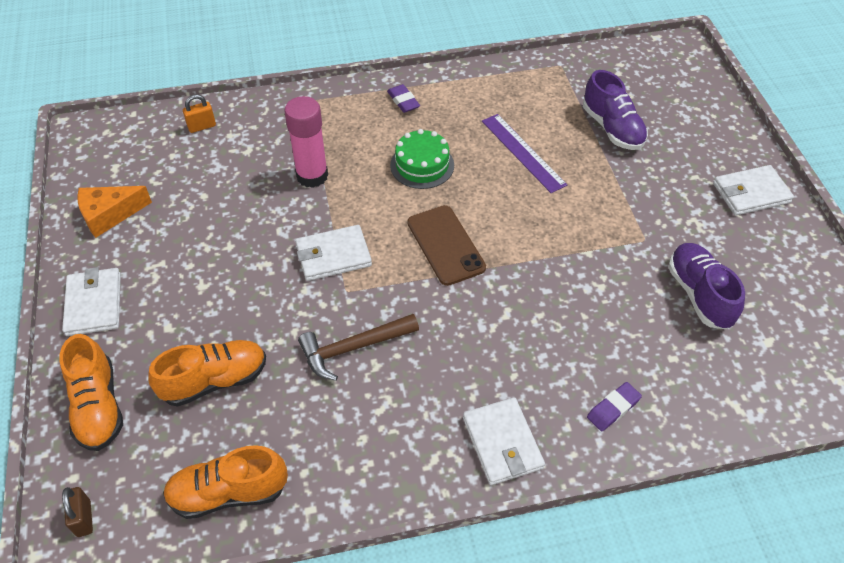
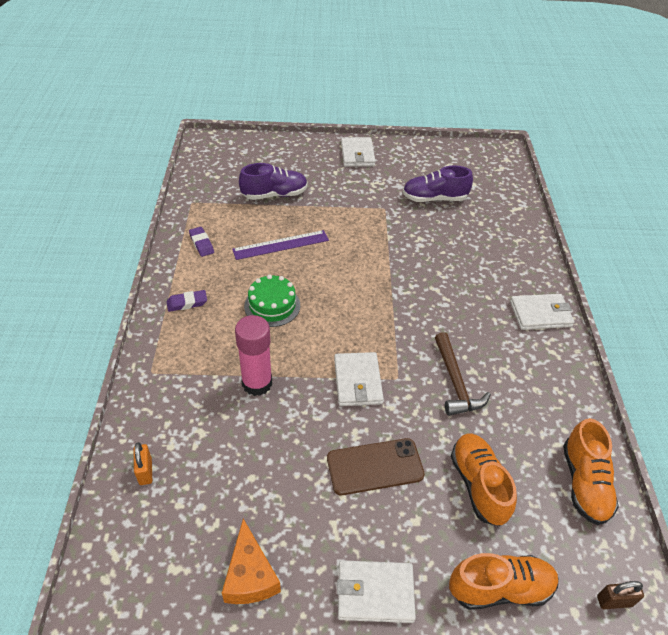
camera: 80 degrees left, 5 degrees down
(445, 245) = (364, 308): brown phone -> brown phone (375, 467)
(613, 408) = (516, 257): purple eraser -> purple eraser (201, 244)

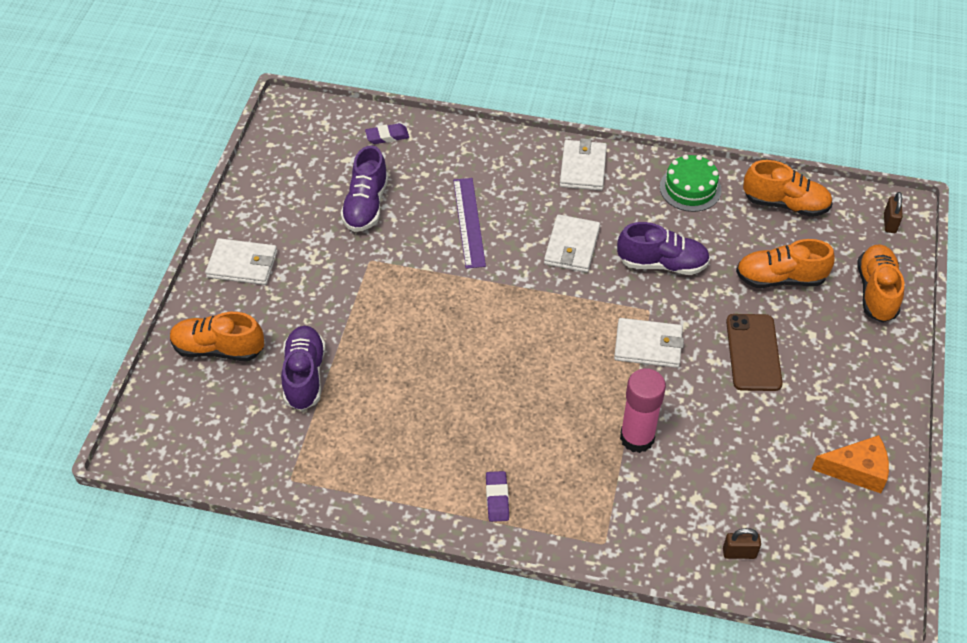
camera: 75 degrees left, 5 degrees up
(145, 471) = (739, 553): orange padlock -> brown padlock
(201, 244) = (386, 473): purple eraser -> purple eraser (387, 136)
(272, 305) = (520, 407): green cake -> green cake (690, 188)
(281, 245) = (412, 383): purple ruler -> purple ruler (469, 222)
(286, 157) = (218, 349): none -> orange shoe
(375, 593) = (876, 379): white wallet -> white wallet (571, 246)
(455, 382) = (662, 263): brown hammer -> purple shoe

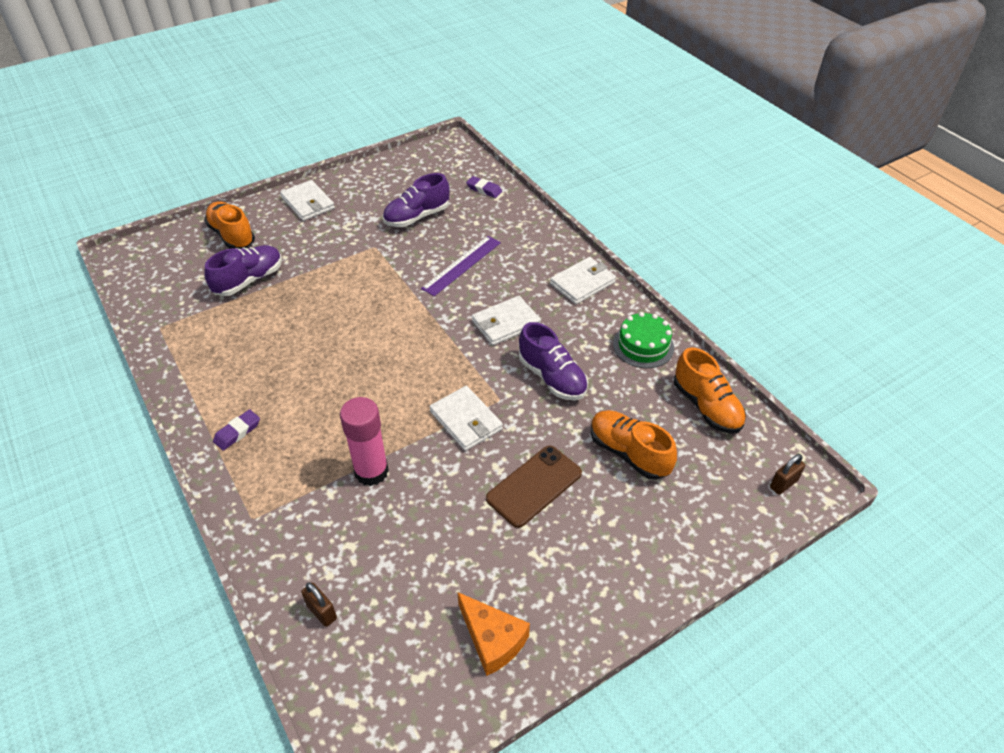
camera: 45 degrees right, 5 degrees down
(876, 292) = (699, 524): orange shoe -> none

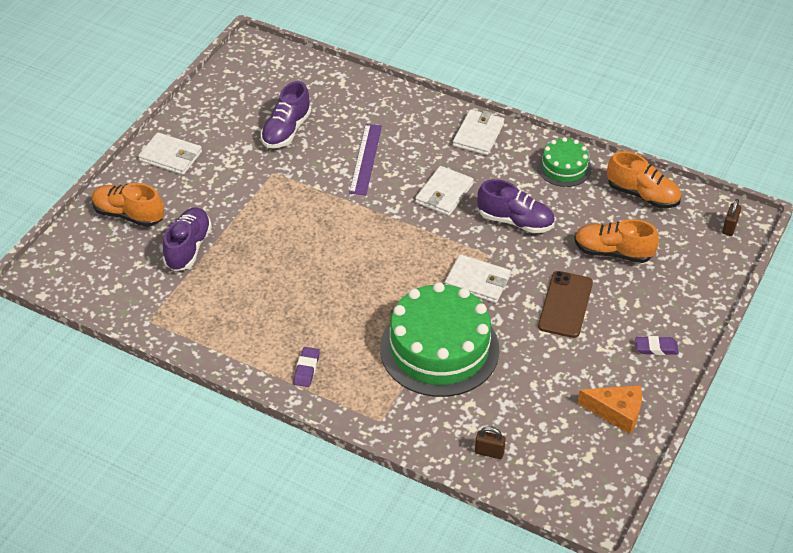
camera: 30 degrees left, 0 degrees up
(371, 471) = (439, 349): pink glue stick -> green cake
(484, 189) = (324, 81): purple eraser -> purple eraser (656, 348)

